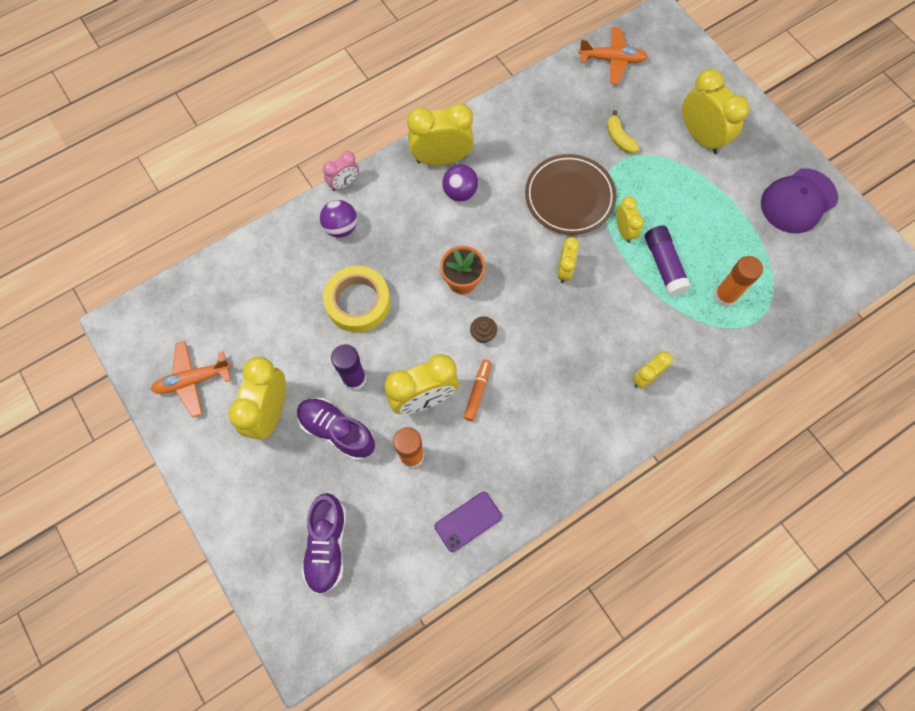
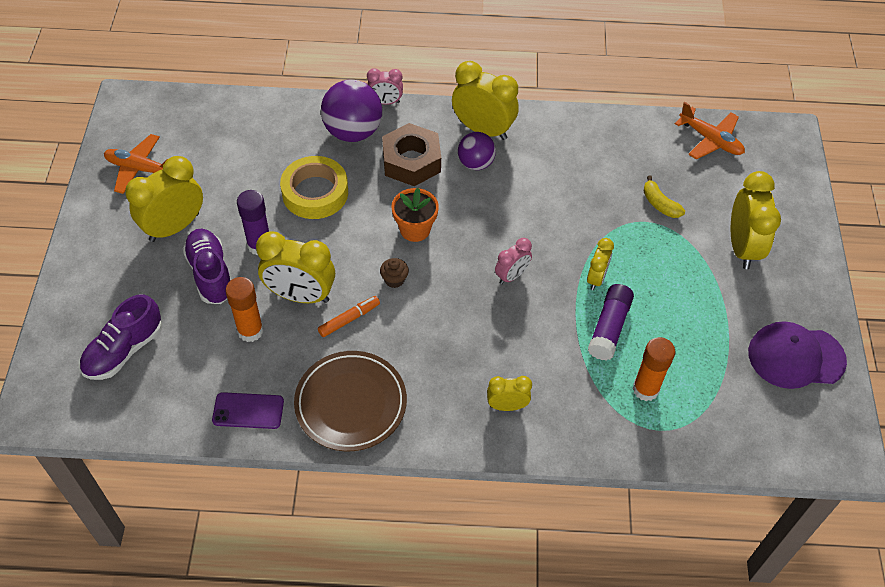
camera: 35 degrees right, 15 degrees down
(341, 227) = (353, 132): purple ball -> purple ball, size x1.62
(410, 223) = (411, 161): none -> brown nut
(564, 270) = (511, 276): yellow clock -> pink clock
(569, 197) = (570, 222): brown plate -> brown plate (351, 403)
(619, 138) = (660, 204): yellow banana -> yellow banana turned 45 degrees counterclockwise

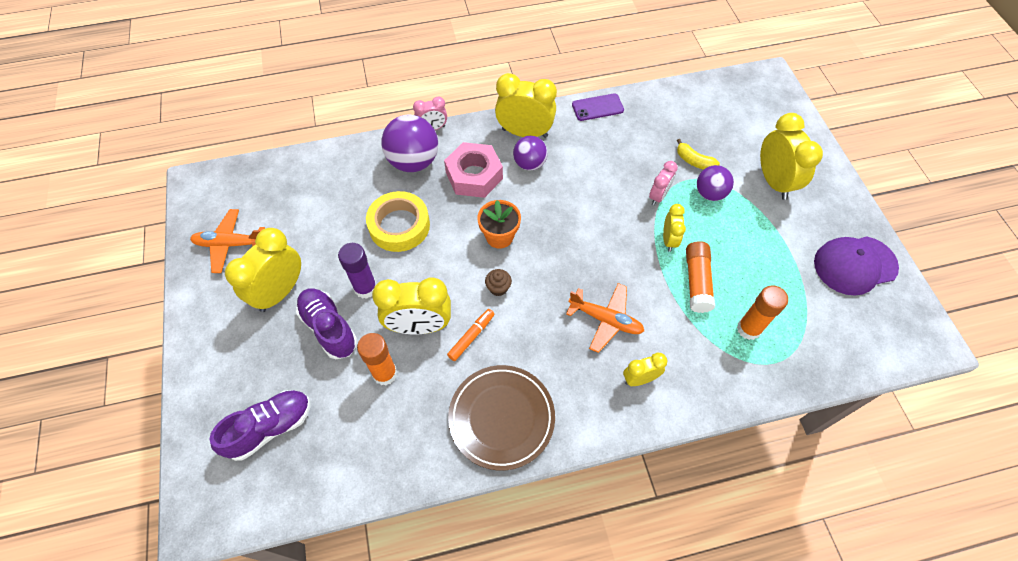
camera: 15 degrees left, 5 degrees up
(124, 350) = (270, 428): purple shoe -> purple shoe turned 150 degrees counterclockwise
(248, 411) = (409, 454): purple phone -> purple phone (597, 107)
(411, 161) = (474, 176): brown nut -> pink nut
(511, 276) = (598, 257): pink clock -> pink clock (658, 196)
(609, 328) = (697, 281): purple glue stick -> orange glue stick
(663, 242) = (710, 193): none -> purple ball
(710, 140) = (711, 97): orange plane -> orange plane (605, 320)

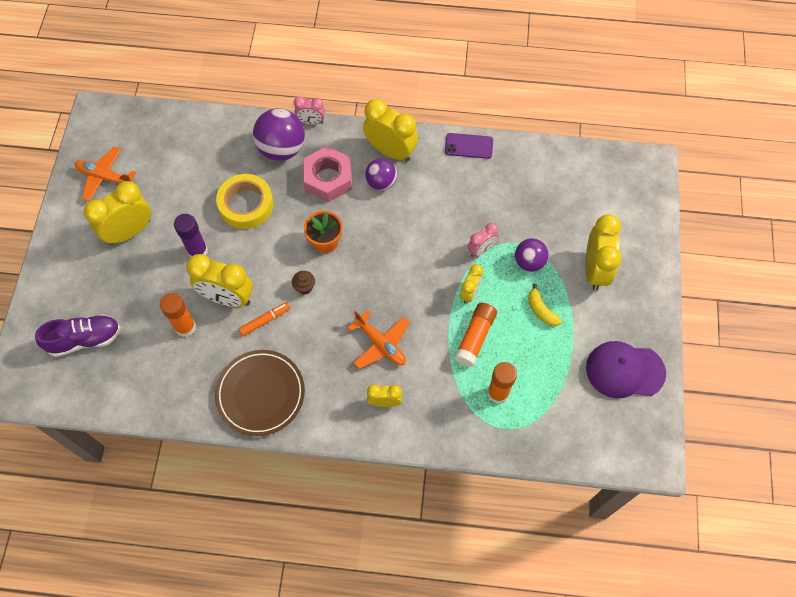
camera: 20 degrees right, 5 degrees up
(329, 328) = (157, 275): purple shoe -> none
(694, 161) = (531, 227): yellow banana -> yellow banana (541, 310)

